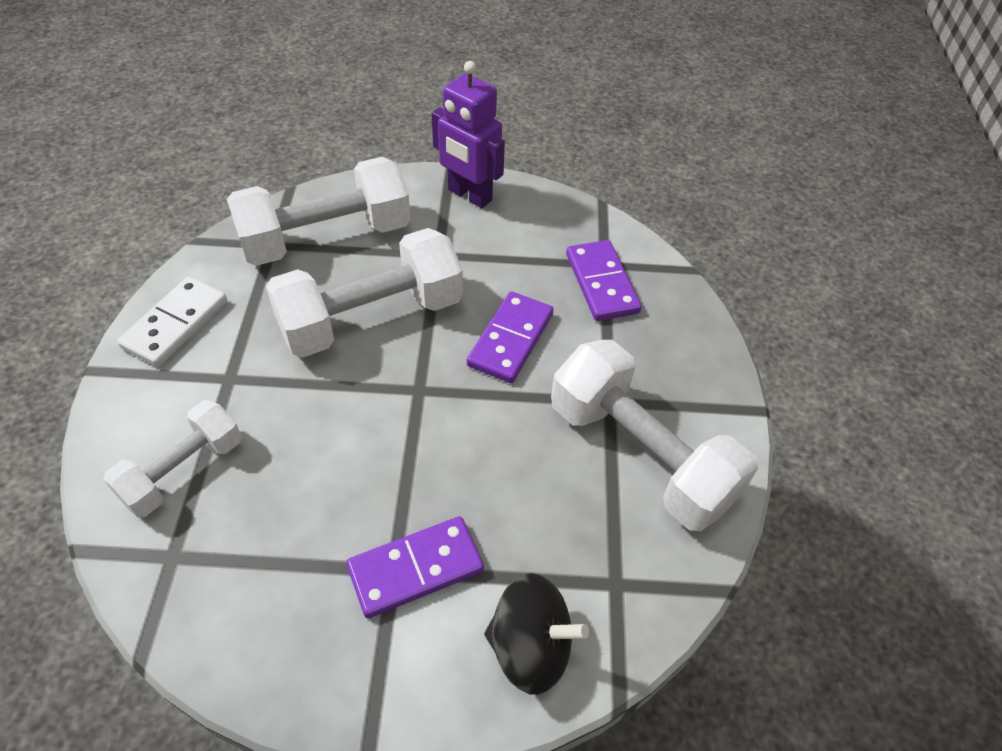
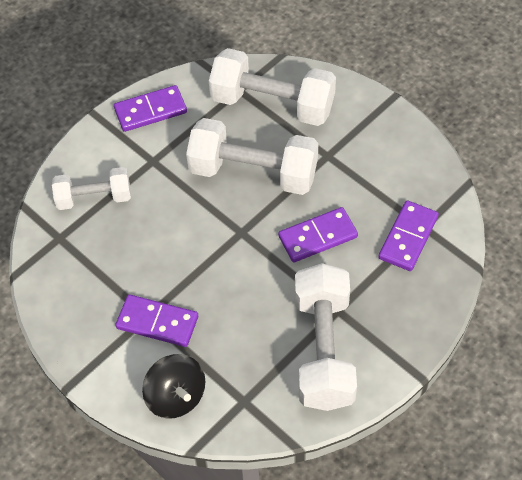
camera: 45 degrees right, 5 degrees up
(176, 324) = (150, 111): white domino -> purple domino
(469, 195) = (385, 126): purple robot -> none

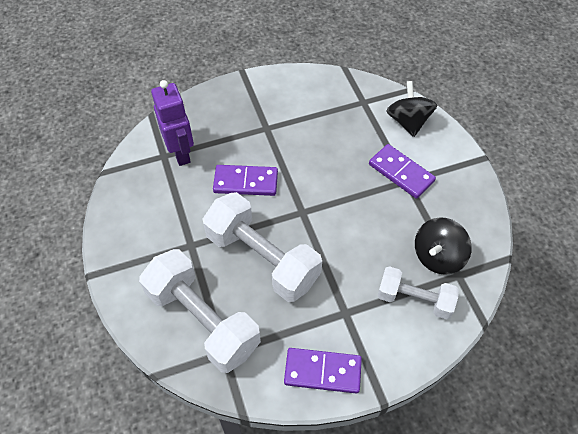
camera: 155 degrees left, 0 degrees up
(85, 247) = (438, 256): none -> black spinning top
(323, 350) = (292, 108): white dumbbell -> none
(408, 237) = (181, 153): purple domino -> purple robot

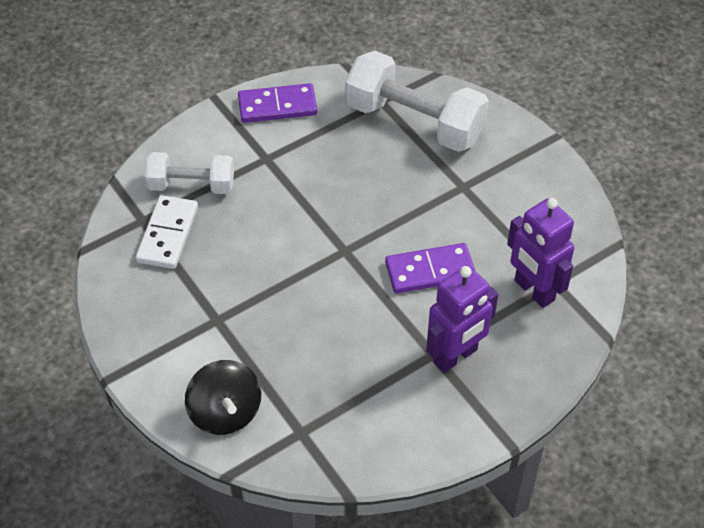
camera: 165 degrees right, 5 degrees down
(252, 123) = (455, 356): none -> purple robot
(262, 258) = (374, 190): white dumbbell -> none
(401, 173) = (226, 329): purple domino -> none
(438, 256) = (168, 234): black spinning top -> white domino

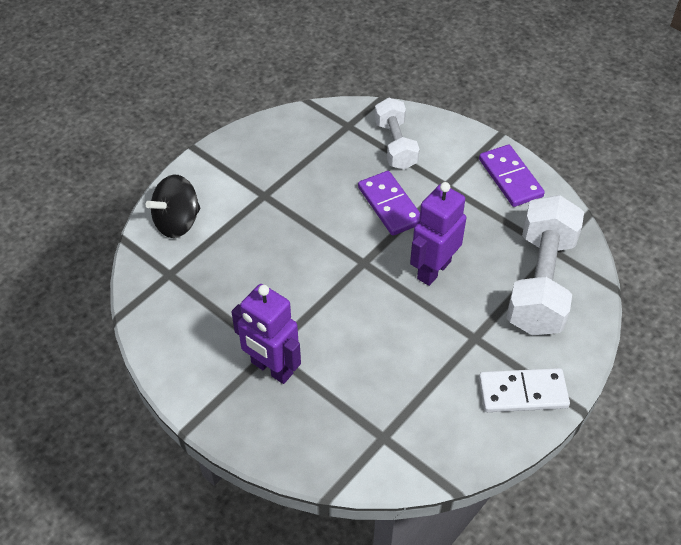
camera: 75 degrees right, 0 degrees up
(168, 234) = (339, 144): white domino -> white domino (523, 393)
(430, 271) = (361, 330): purple domino -> purple domino (390, 205)
(533, 291) = (366, 420): purple robot -> purple robot (433, 270)

